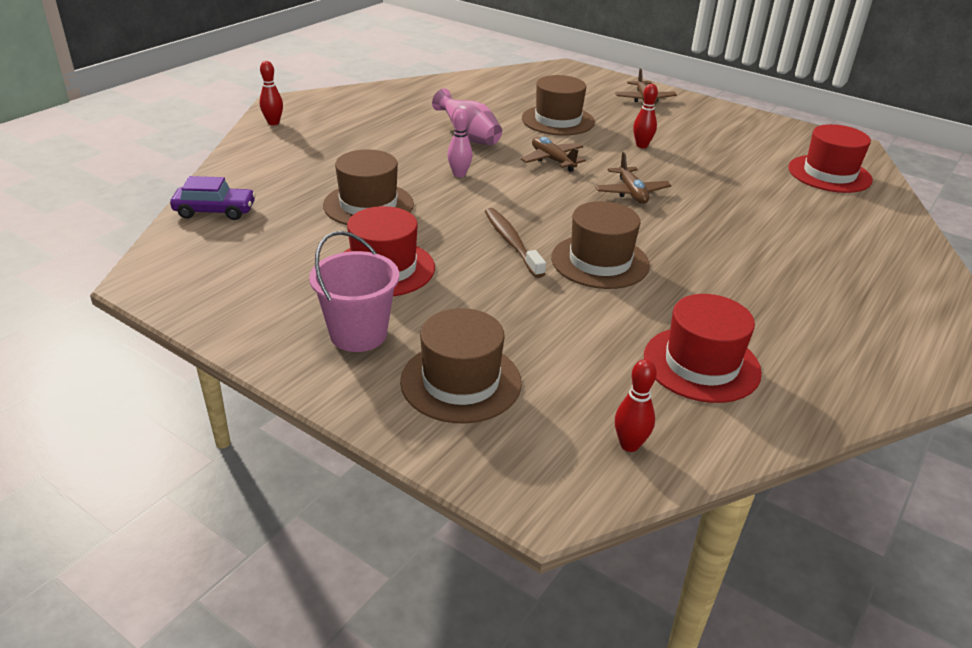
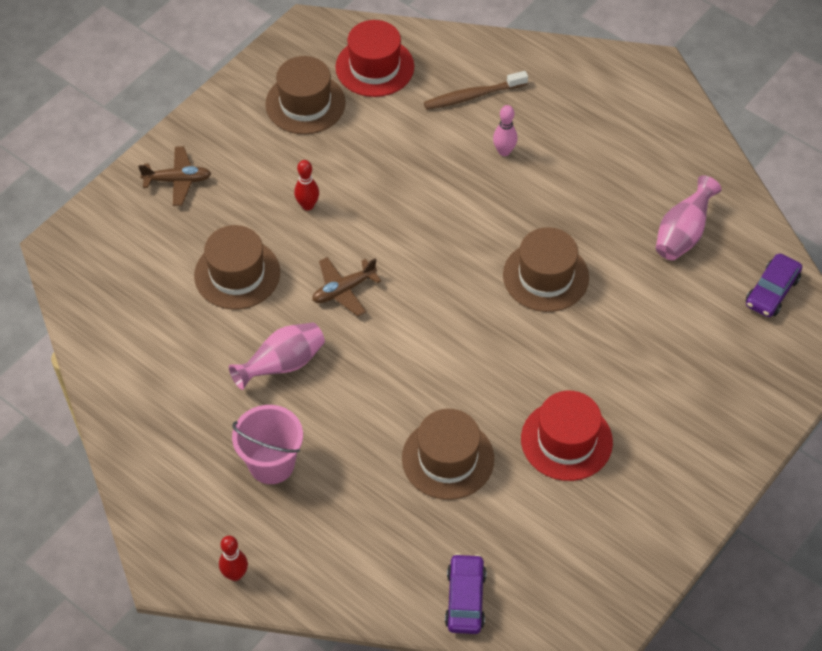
camera: 85 degrees left, 20 degrees up
(358, 334) = (666, 455): pink bucket -> pink bucket (271, 464)
(459, 174) = (378, 377): pink bowling pin -> pink bowling pin (504, 151)
(461, 382) = (717, 385): brown hat -> brown hat (305, 103)
(512, 243) = (517, 339): brown toothbrush -> brown toothbrush (473, 96)
(629, 445) = (772, 292): red bowling pin -> purple car
(631, 192) = (416, 232): brown plane -> none
(701, 364) = (682, 234): red hat -> pink vase

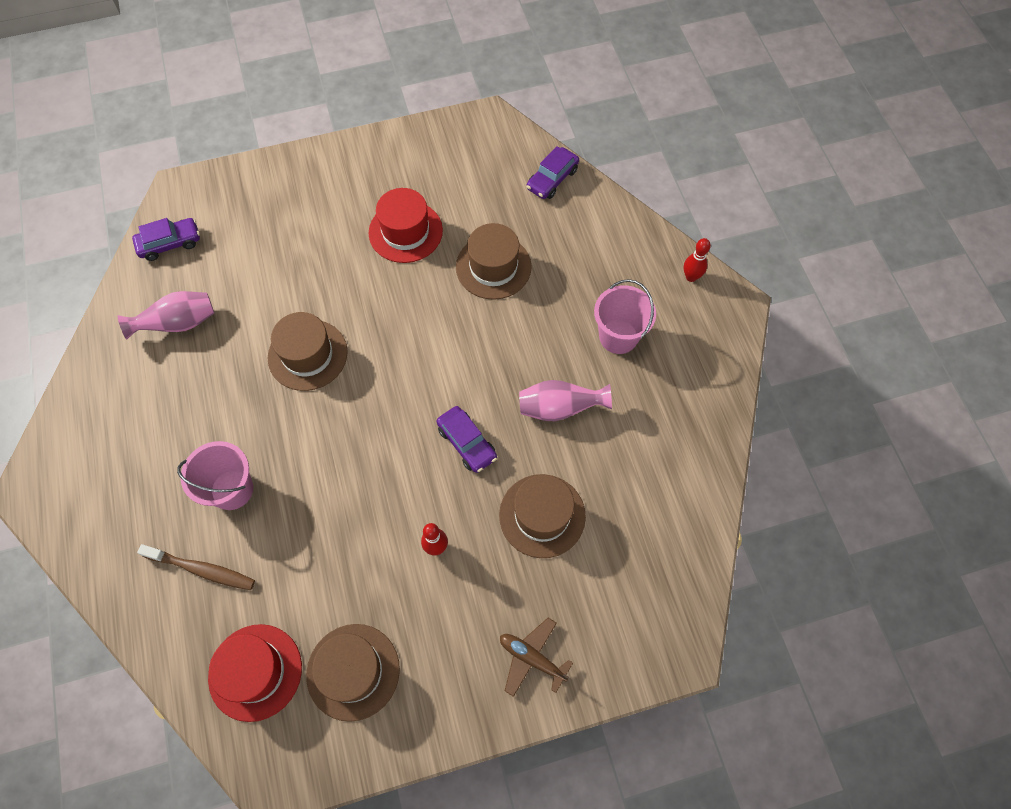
camera: 145 degrees left, 10 degrees up
(343, 290) = (467, 443): brown plane -> purple car
(504, 151) = (232, 489): pink bowling pin -> pink bucket

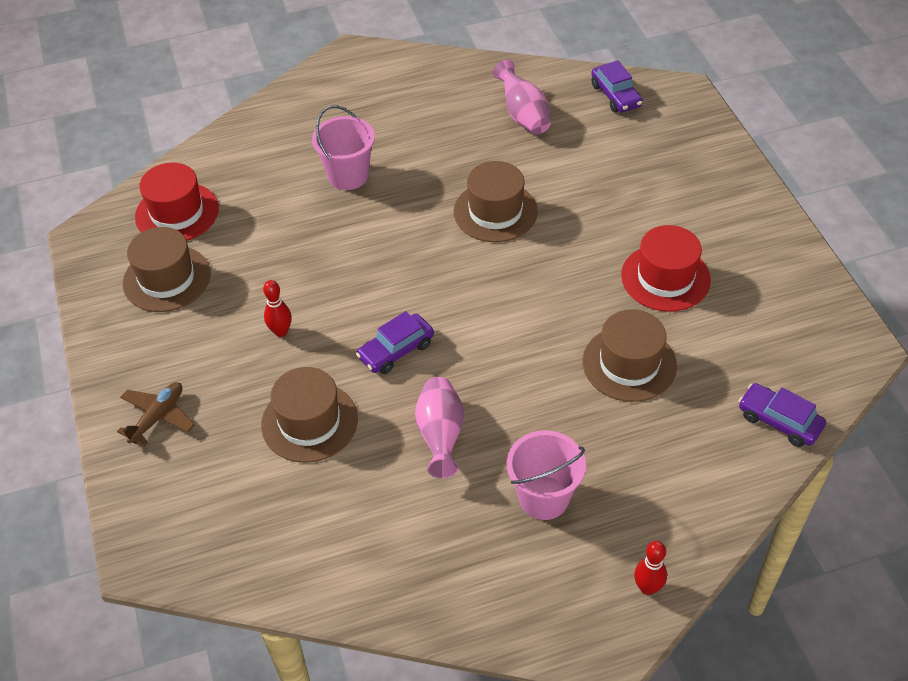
camera: 90 degrees right, 15 degrees down
(201, 569) = (273, 166): brown toothbrush -> none

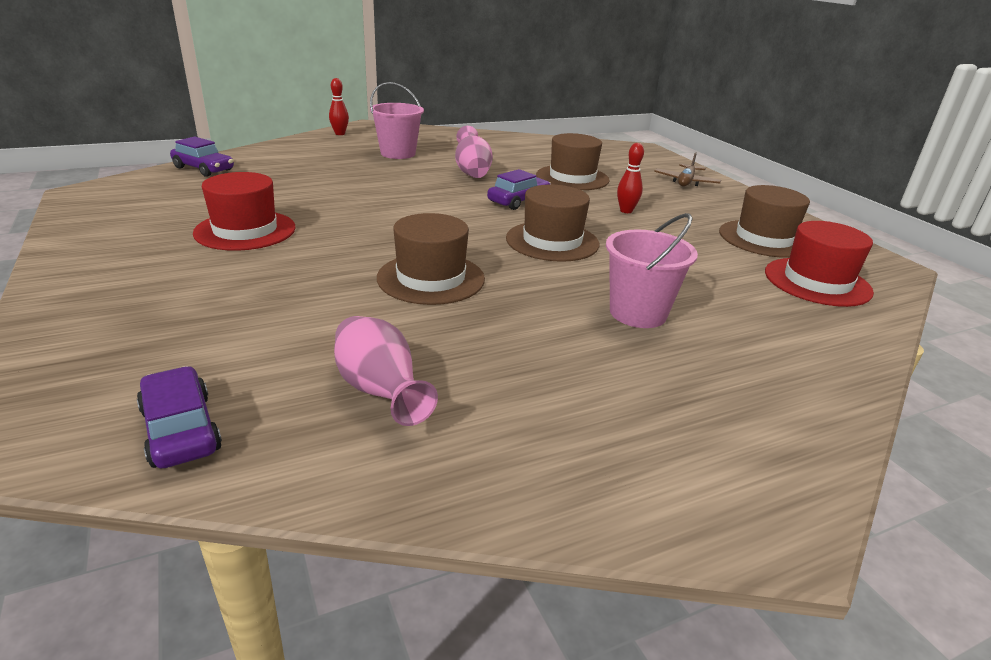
camera: 170 degrees right, 20 degrees down
(629, 364) = (312, 191): brown hat -> brown hat (552, 241)

